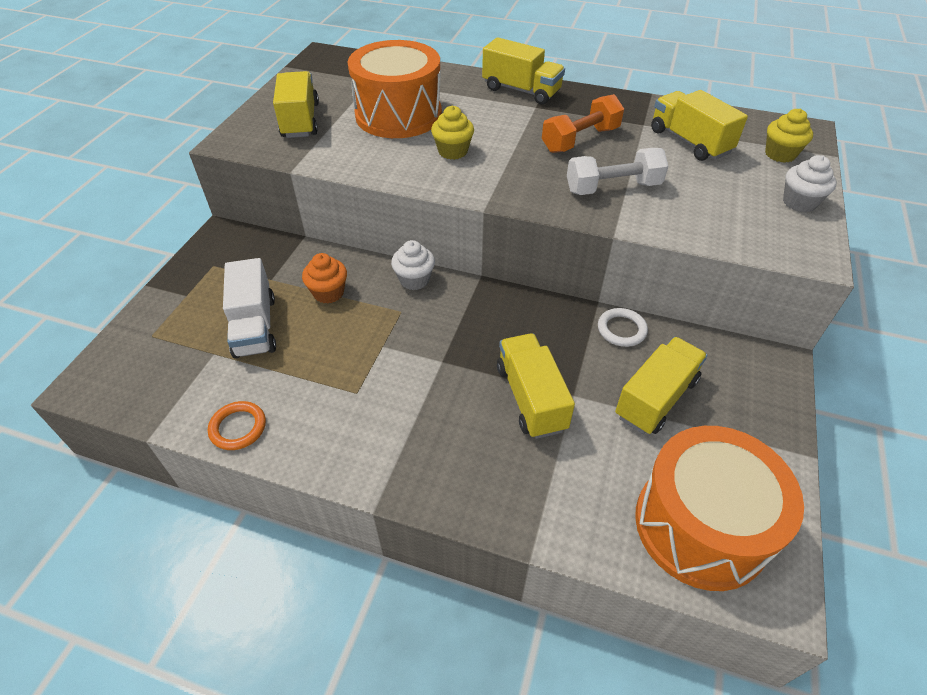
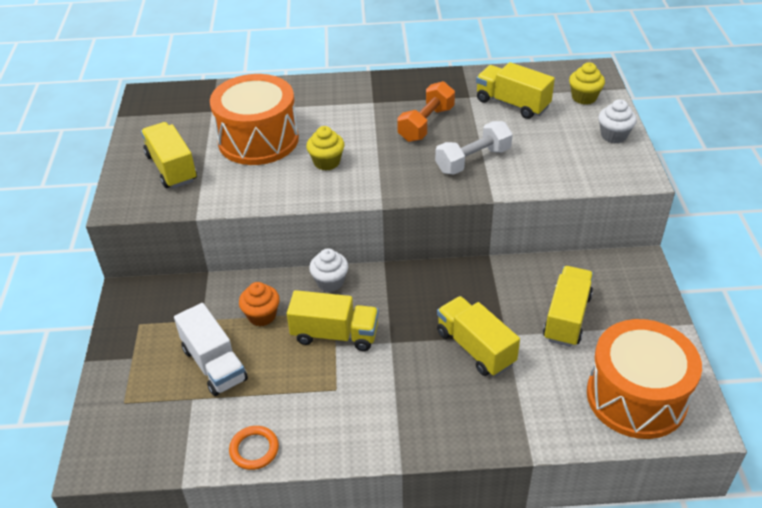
camera: 20 degrees left, 5 degrees down
(521, 90) = (352, 89): yellow truck -> yellow truck (335, 334)
(621, 329) = (517, 272): white ring -> none

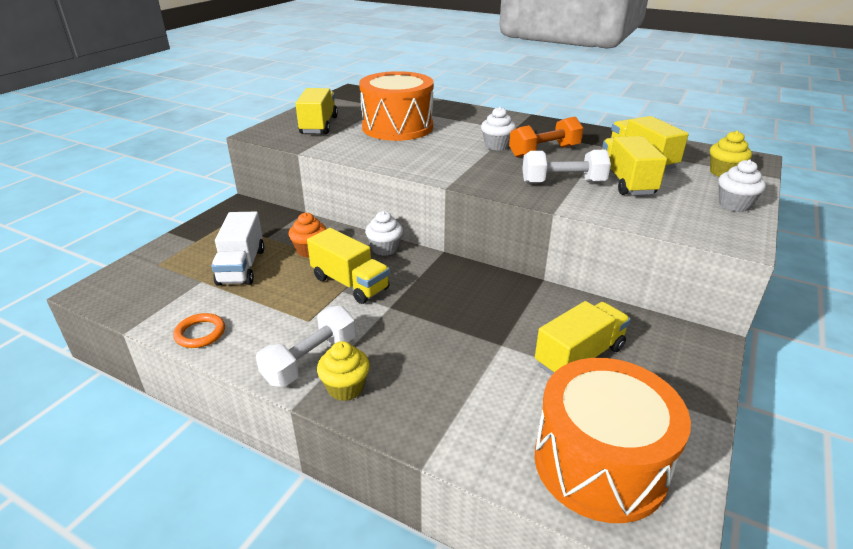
camera: 30 degrees right, 10 degrees down
(326, 162) = (433, 151): yellow cupcake -> yellow cupcake (345, 388)
(375, 424) = (310, 360): none -> white dumbbell
(378, 132) = (497, 146): none -> white cupcake
(475, 348) = (461, 342): yellow truck -> yellow truck (626, 181)

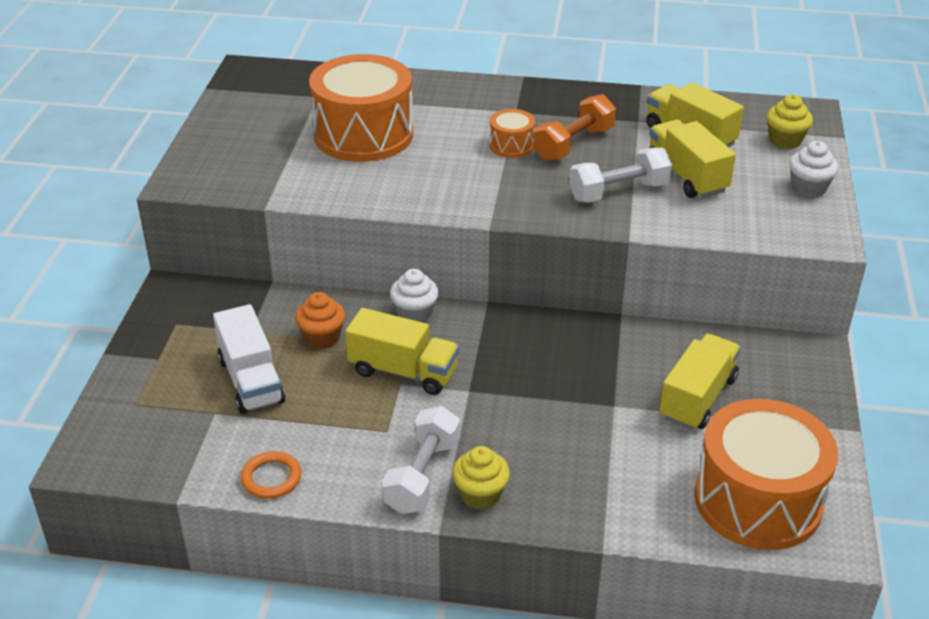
camera: 20 degrees left, 5 degrees up
(319, 125) = (252, 151): yellow truck -> none
(497, 146) = (511, 145): white cupcake -> orange drum

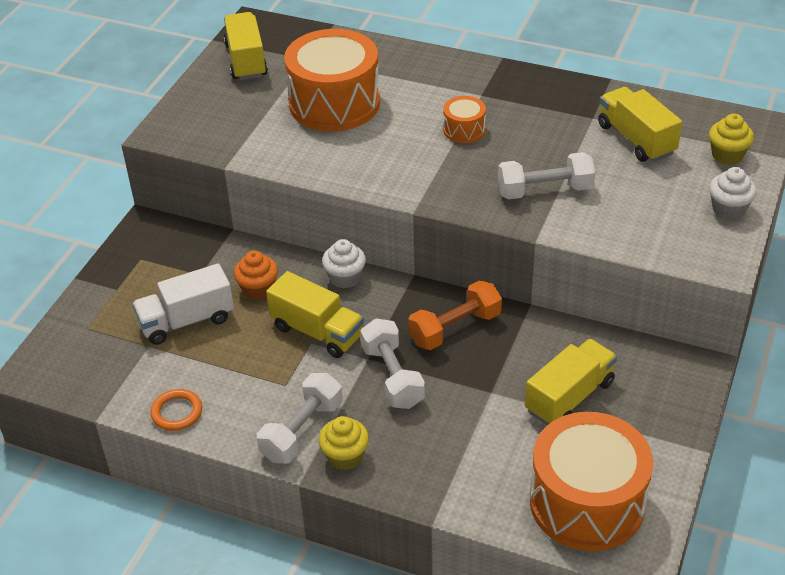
camera: 15 degrees right, 5 degrees up
(251, 380) = (186, 321): white truck -> white truck turned 75 degrees clockwise
(503, 405) = (392, 376): none -> white dumbbell
(573, 144) = (522, 136): orange dumbbell -> orange dumbbell (455, 328)
(686, 176) = (615, 182): yellow truck -> yellow truck (246, 60)

